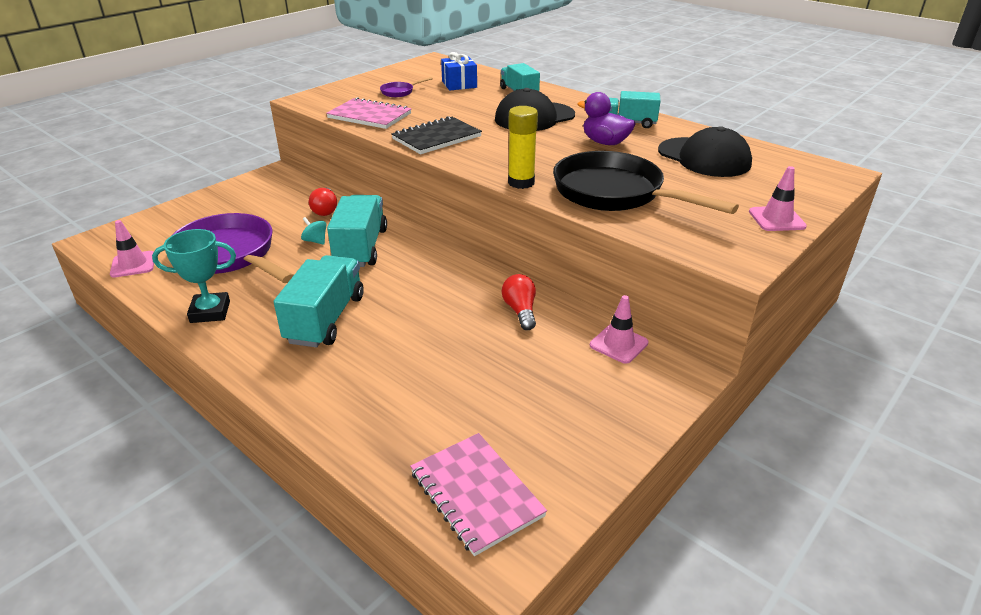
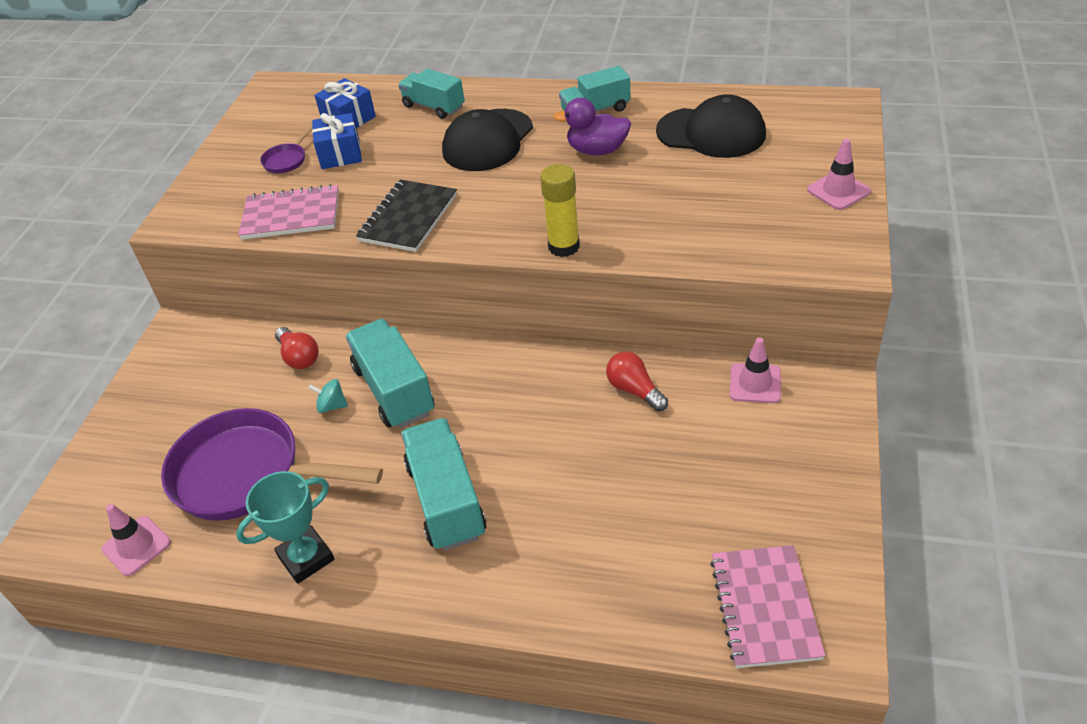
camera: 25 degrees left, 10 degrees up
(434, 98) = (340, 154): none -> blue gift
(476, 494) = (765, 607): pink notebook -> pink notebook turned 60 degrees clockwise
(615, 193) = (669, 221): black pan -> none

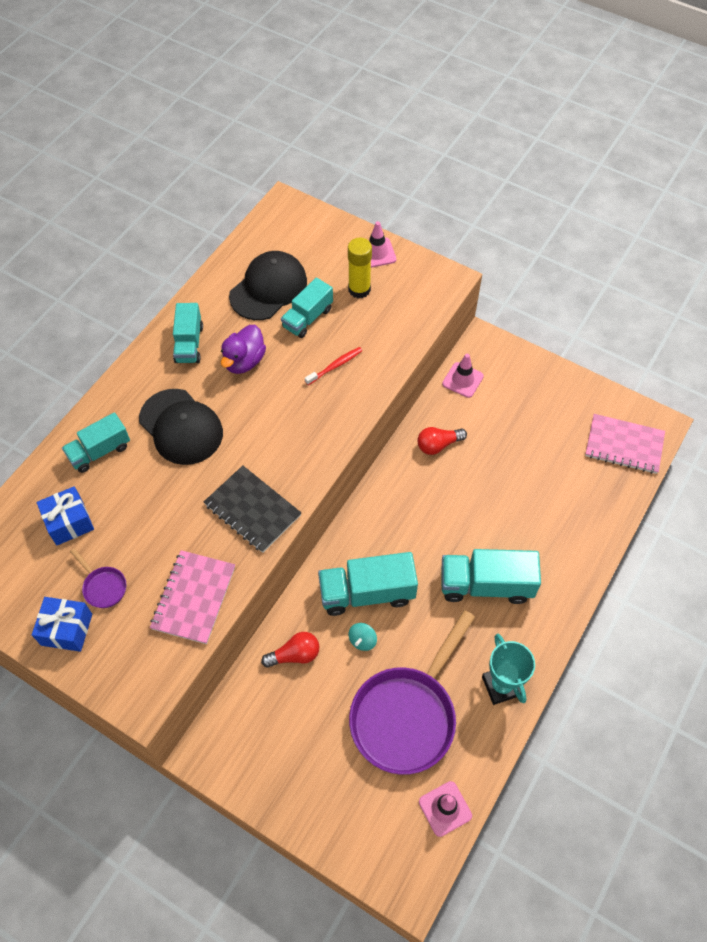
camera: 75 degrees left, 15 degrees up
(340, 154) = (124, 541): blue gift -> blue gift (66, 629)
(564, 246) = (347, 420): yellow glue stick -> yellow glue stick (359, 289)
(635, 213) = (335, 366): none -> red toothbrush
(690, 172) = (307, 318): none -> turquoise truck

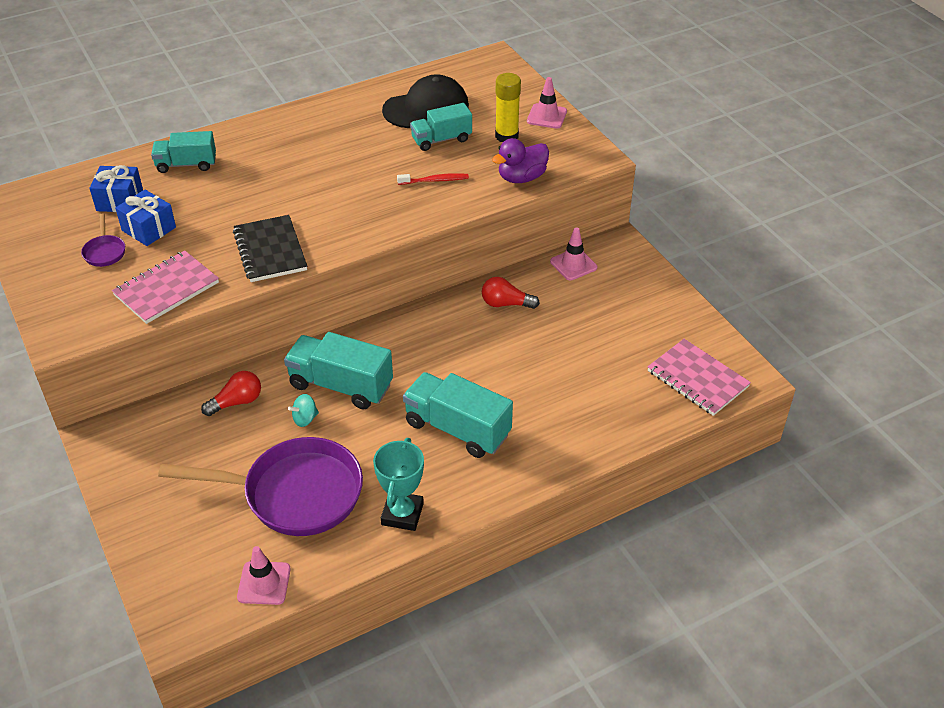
camera: 30 degrees right, 15 degrees down
(66, 629) = (51, 267): blue gift -> blue gift (149, 229)
(181, 427) = (265, 173): black cap -> none
(189, 344) = (324, 121): turquoise truck -> none
(244, 361) = (359, 149): purple duck -> purple duck (521, 178)
(295, 655) = (237, 402): red light bulb -> red light bulb turned 45 degrees counterclockwise
(407, 715) = (294, 494): purple pan -> purple pan turned 150 degrees counterclockwise

